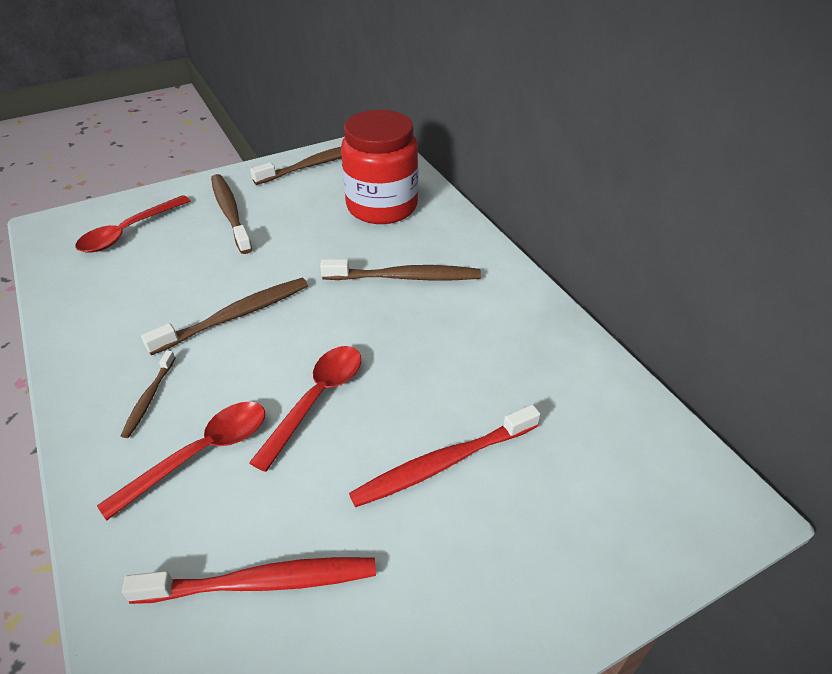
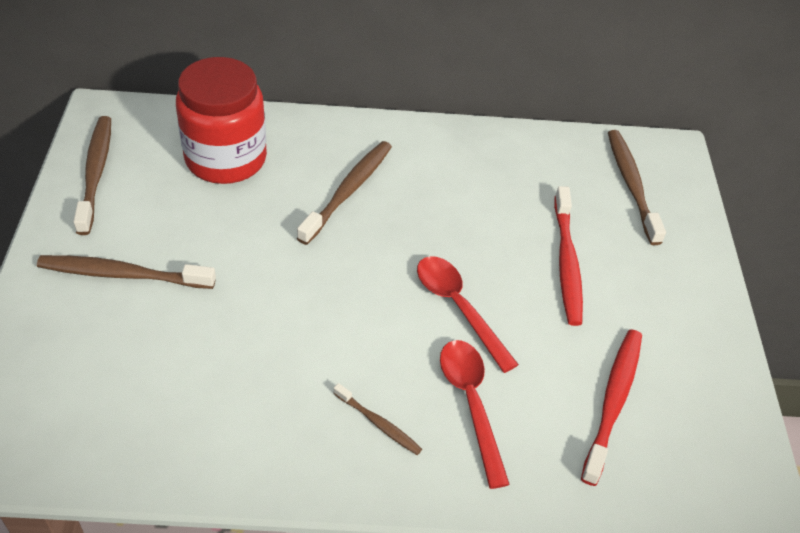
camera: 65 degrees left, 5 degrees up
(129, 232) = (74, 375): red spoon -> none
(234, 316) = (308, 327): brown toothbrush -> brown toothbrush (631, 185)

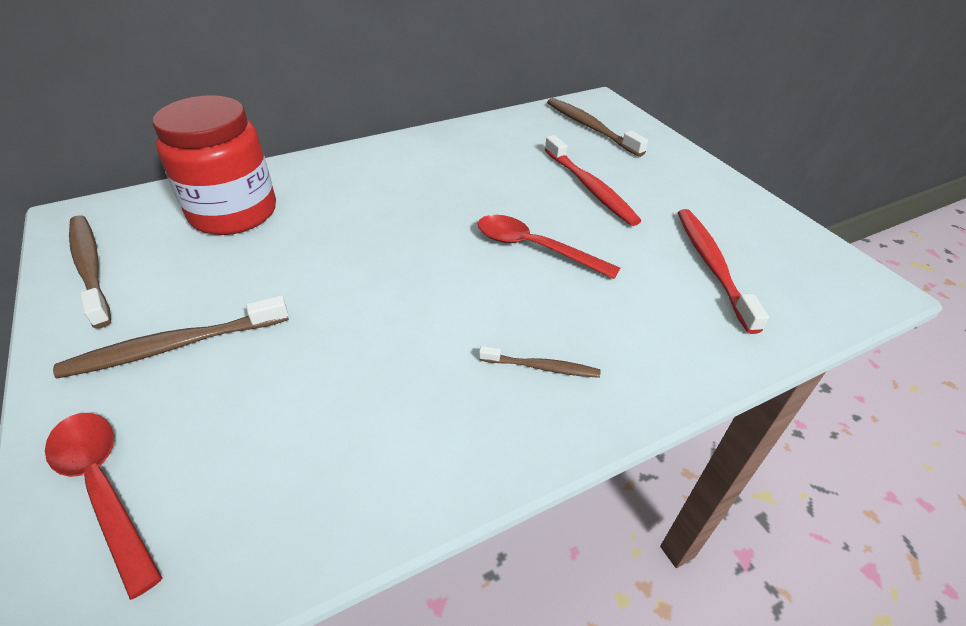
camera: 25 degrees left, 5 degrees down
(348, 191) = (371, 200): brown toothbrush -> none
(471, 404) = (607, 314): red spoon -> red spoon (104, 488)

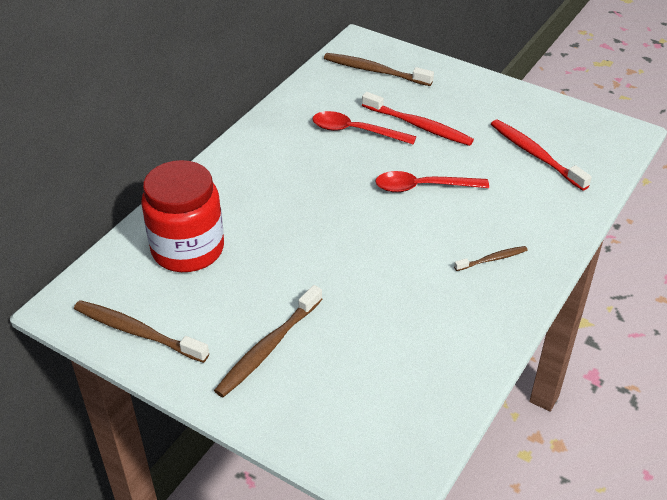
camera: 30 degrees left, 0 degrees up
(104, 488) = (328, 428): red spoon -> red spoon (355, 131)

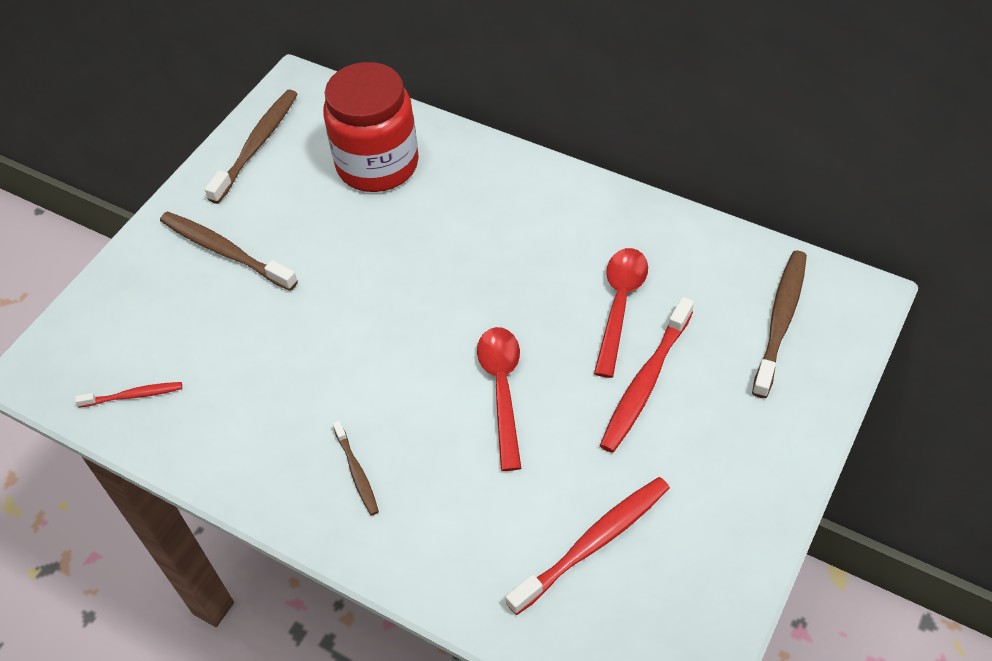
camera: 90 degrees right, 10 degrees up
(424, 401) = (133, 395): none -> red toothbrush

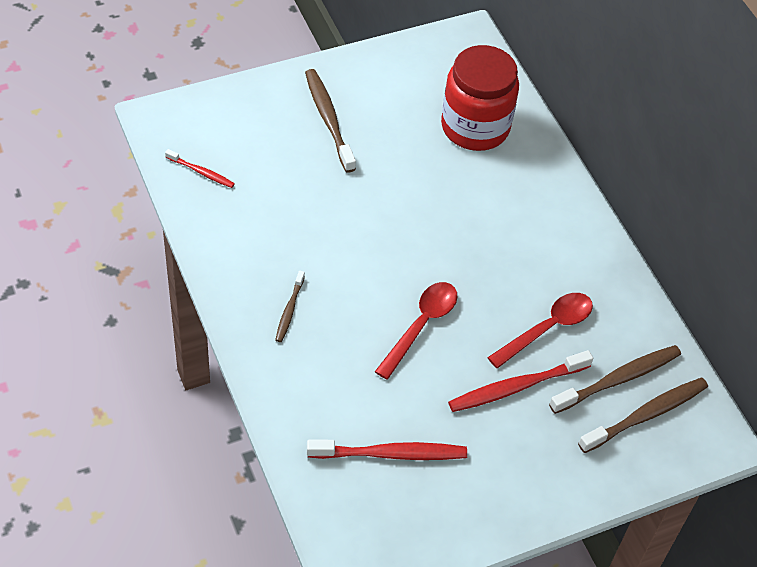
camera: 30 degrees right, 0 degrees up
(256, 145) = (408, 61): brown toothbrush -> brown toothbrush (617, 379)

